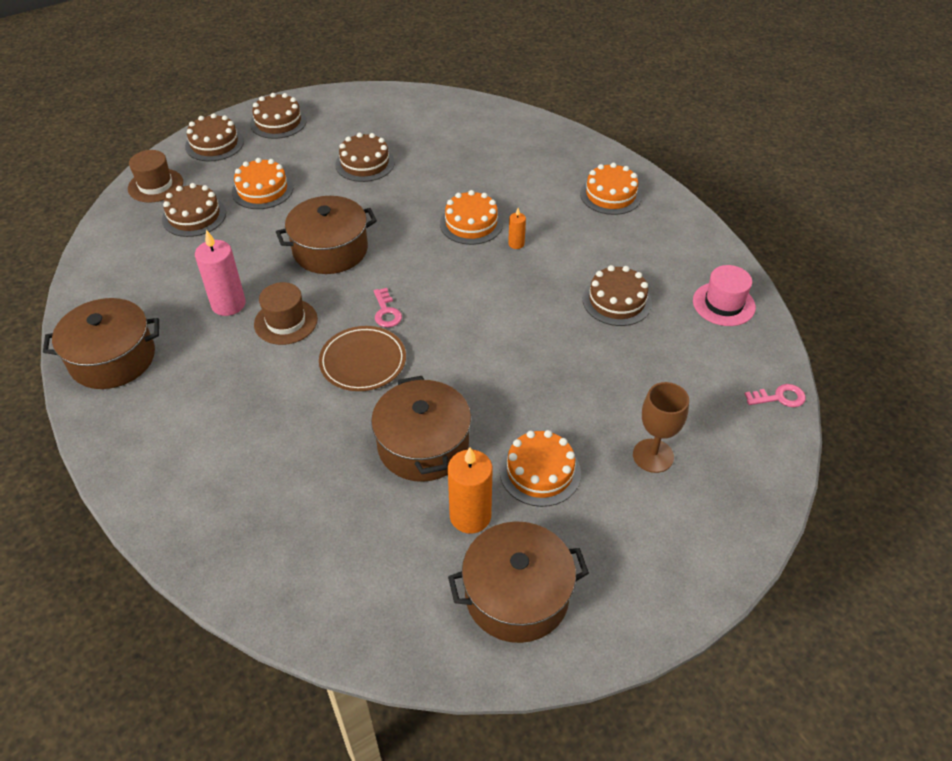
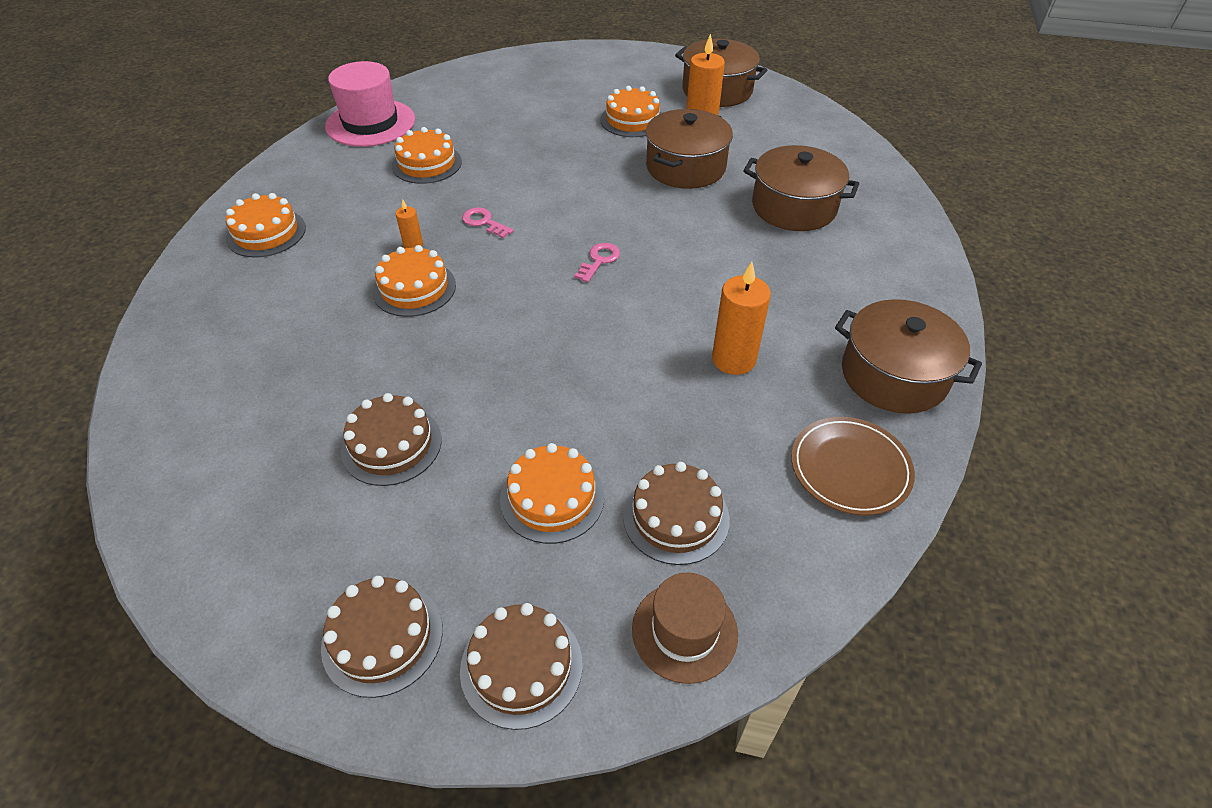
camera: 135 degrees left, 0 degrees up
(228, 304) = (733, 359): pink candle -> orange candle
(286, 322) = (694, 306): brown hat -> none
(330, 250) = (573, 352): brown pot -> brown pot (794, 207)
(363, 361) = (665, 236): brown plate -> brown plate (850, 468)
(617, 301) = (427, 164): brown cake -> orange cake
(653, 455) = (559, 93): brown goblet -> none
(723, 304) = (370, 123): pink hat -> pink hat, size x1.52
(779, 397) = (445, 75): pink key -> pink key (484, 222)

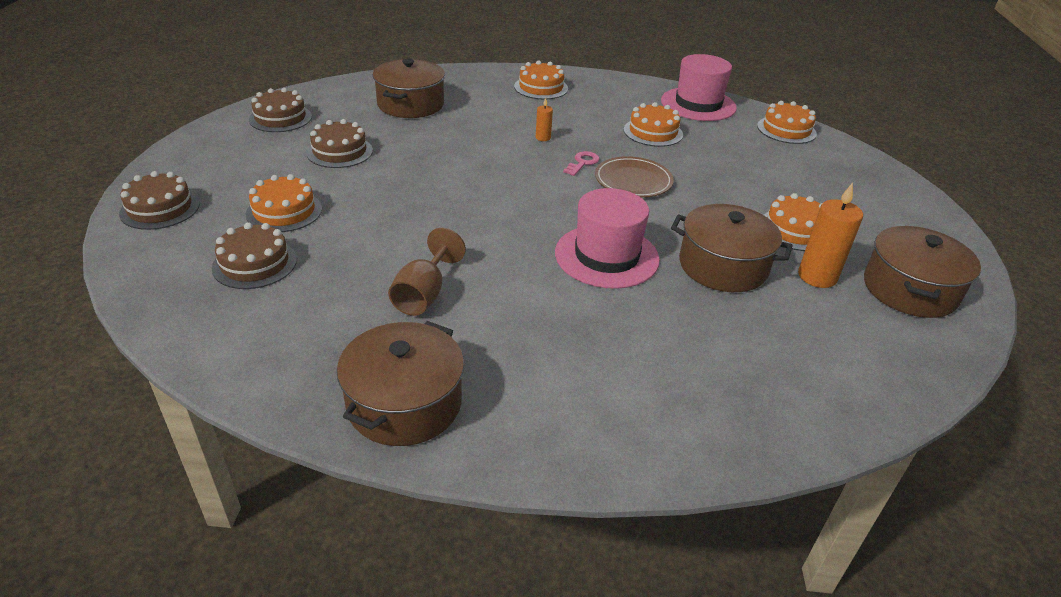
camera: 80 degrees right, 10 degrees down
(382, 637) = (197, 164): brown cake -> brown cake (280, 118)
(414, 288) = (493, 143): orange cake -> orange cake (786, 130)
(599, 260) = (547, 219): pink key -> none
(668, 229) = (606, 256): none -> pink hat
(684, 631) = (158, 268): brown hat -> none
(733, 359) = (424, 294): orange candle -> brown goblet
(794, 207) = (683, 345): brown pot -> brown pot (410, 104)
(850, 468) = (285, 360): brown plate -> brown plate (633, 181)

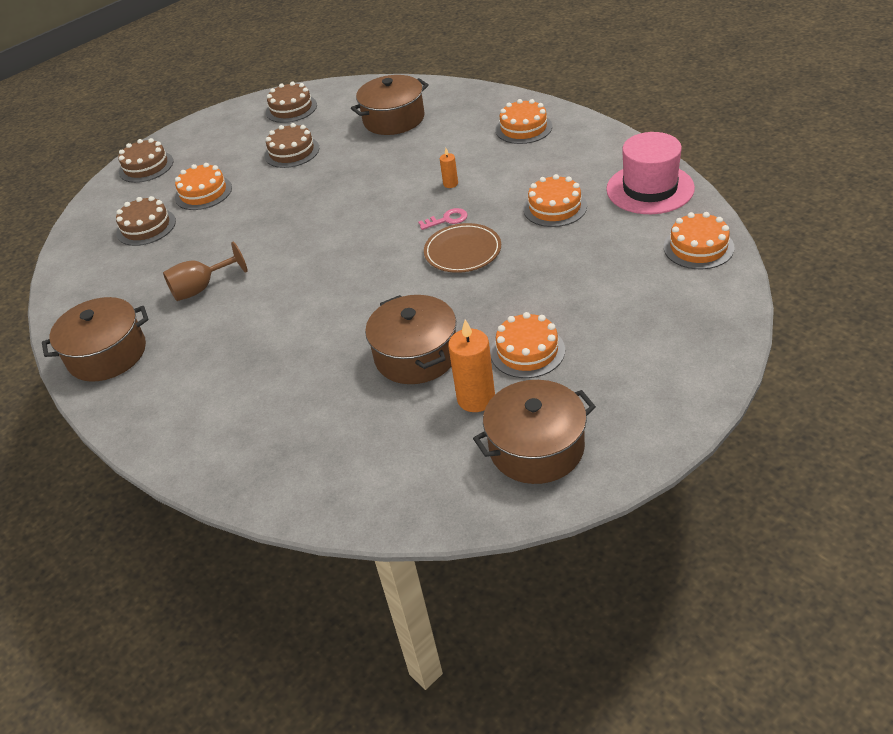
camera: 50 degrees right, 5 degrees up
(606, 256) = (346, 309): pink hat -> none

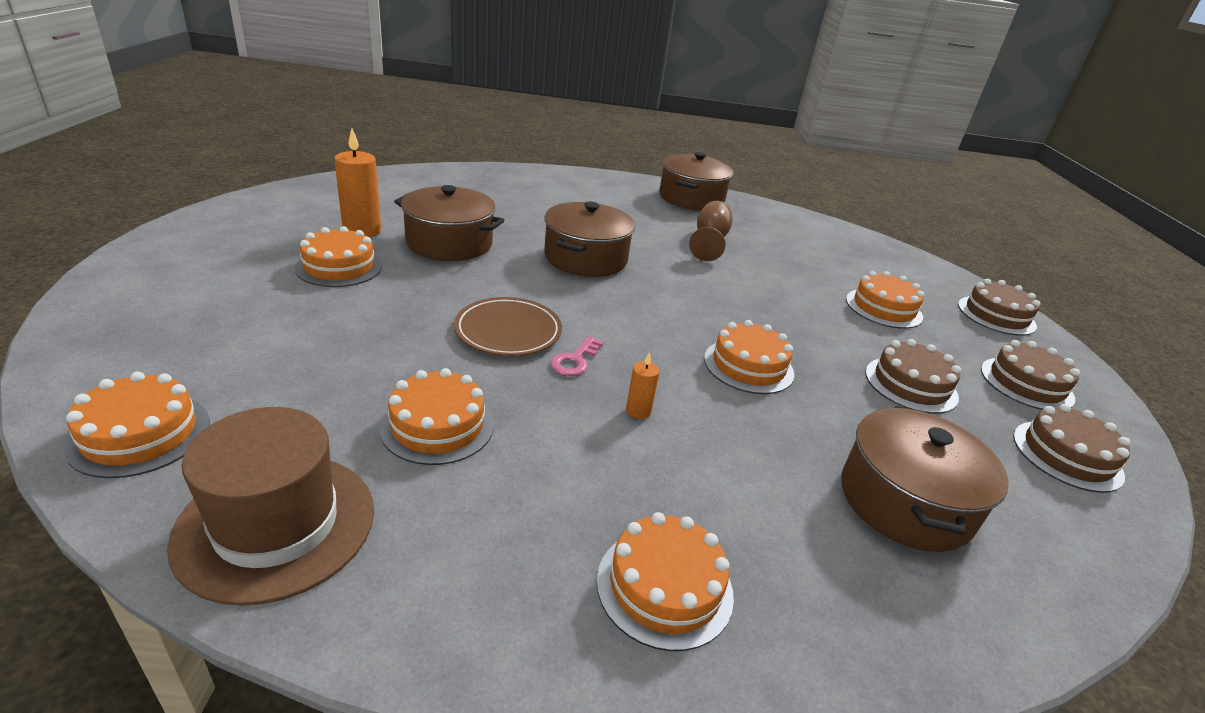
camera: 125 degrees right, 10 degrees down
(146, 227) = (855, 267): brown cake -> brown cake (1026, 383)
(357, 187) = (748, 366): none -> orange cake
(536, 448) = (281, 217): brown pot -> brown pot (585, 258)
(650, 189) = (276, 524): pink hat -> brown hat

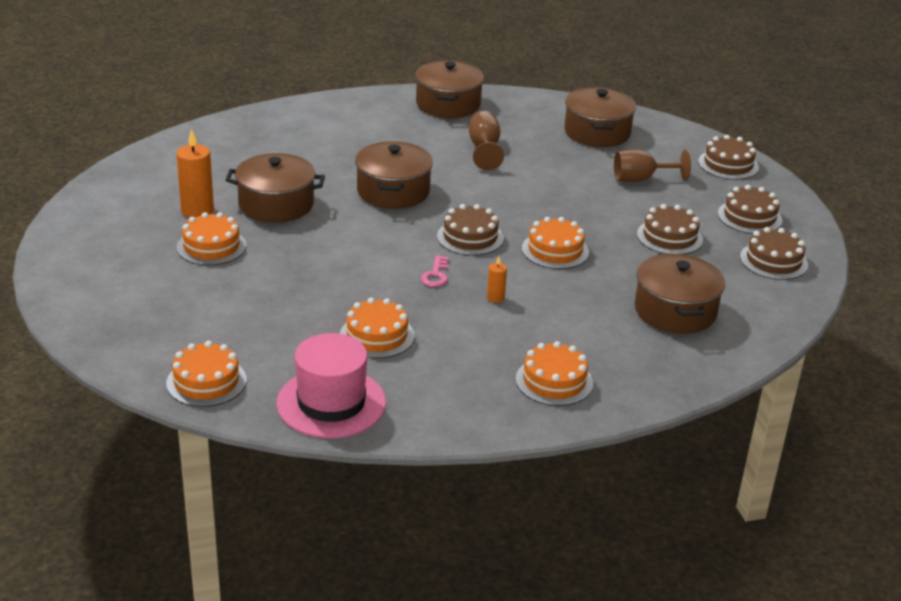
camera: 15 degrees left, 0 degrees up
(276, 524) = (331, 403): brown hat -> pink hat
(508, 331) = (376, 265): brown plate -> none
(646, 325) = (470, 237): none -> brown cake
(841, 252) = (597, 132): none -> brown pot
(883, 308) = (641, 179): orange cake -> brown goblet

